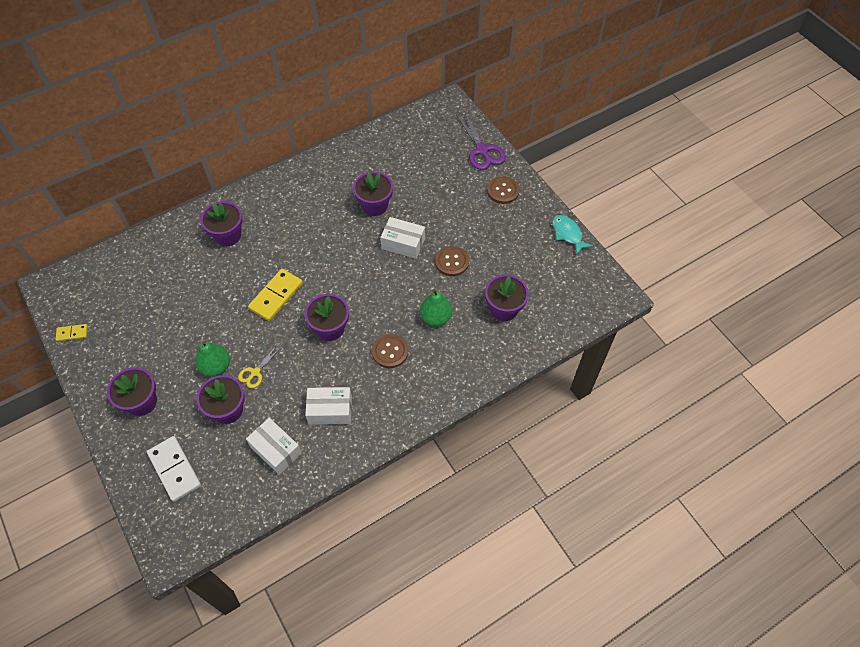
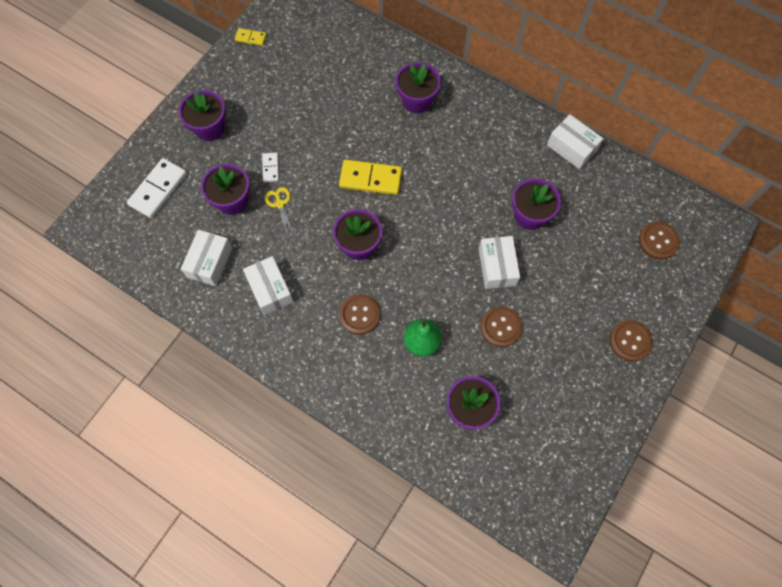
camera: 65 degrees right, 10 degrees up
(72, 333) = (250, 38): yellow domino -> yellow domino turned 45 degrees counterclockwise
(216, 367) = (270, 168): green pear -> white domino
(255, 372) = (280, 204): yellow scissors -> yellow scissors turned 60 degrees clockwise
(336, 156) = (571, 148): none -> white box
(439, 142) = (658, 241): none -> brown button
(482, 150) = (675, 293): purple scissors -> none
(568, 234) = (611, 441): turquoise fish -> none

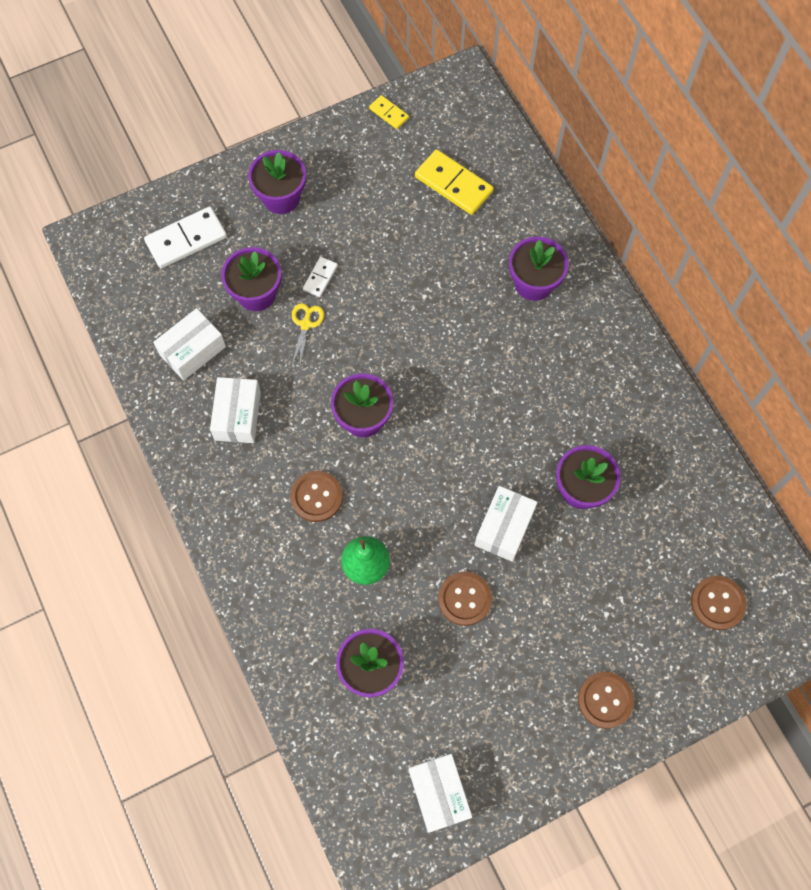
camera: 30 degrees right, 0 degrees up
(370, 179) = (423, 348): yellow domino -> yellow domino (453, 184)
(571, 148) = (684, 435): white box -> white box (439, 794)

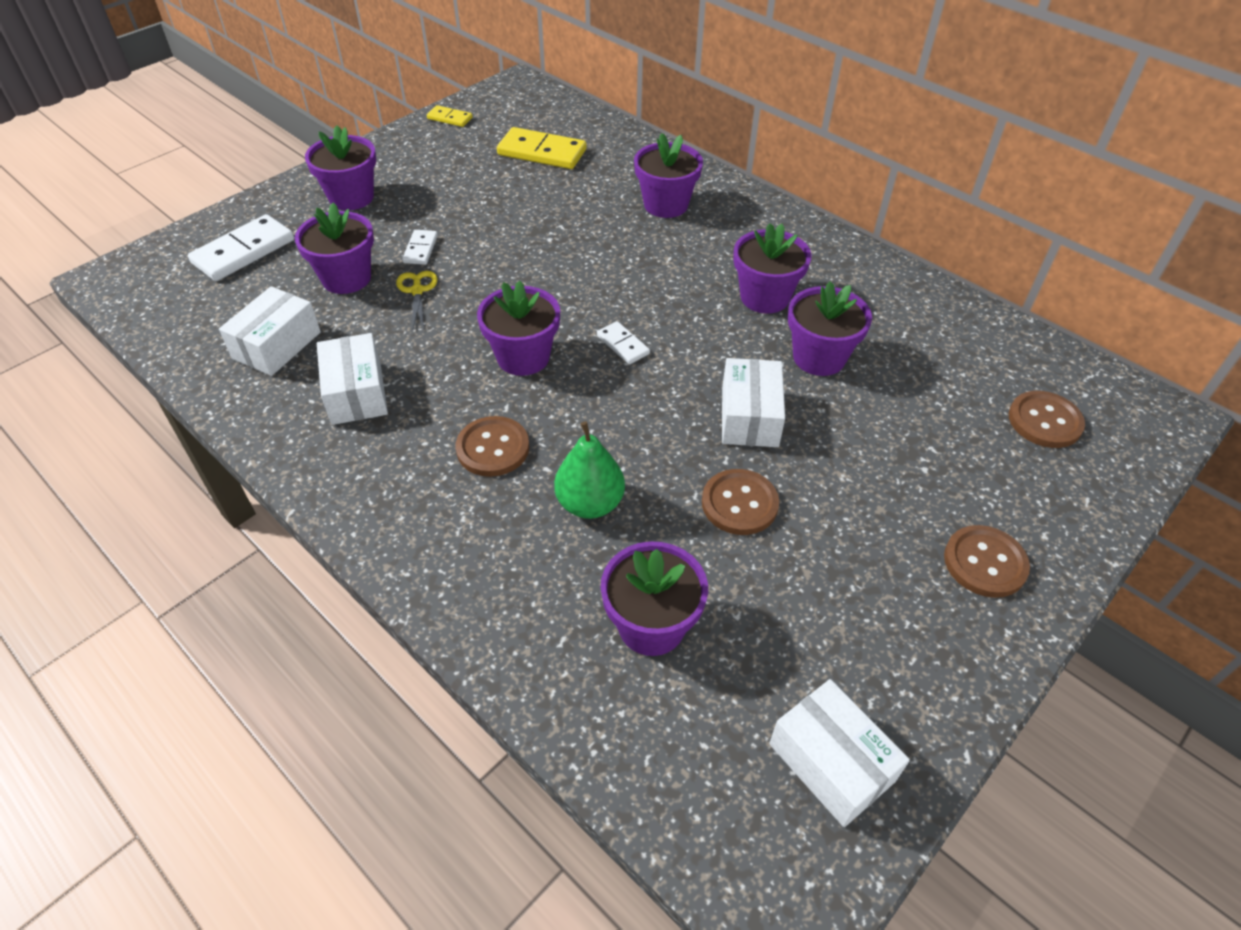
camera: 20 degrees left, 20 degrees down
(440, 430) = (623, 345): none -> white domino
(568, 415) = (764, 297): none -> purple flower pot

